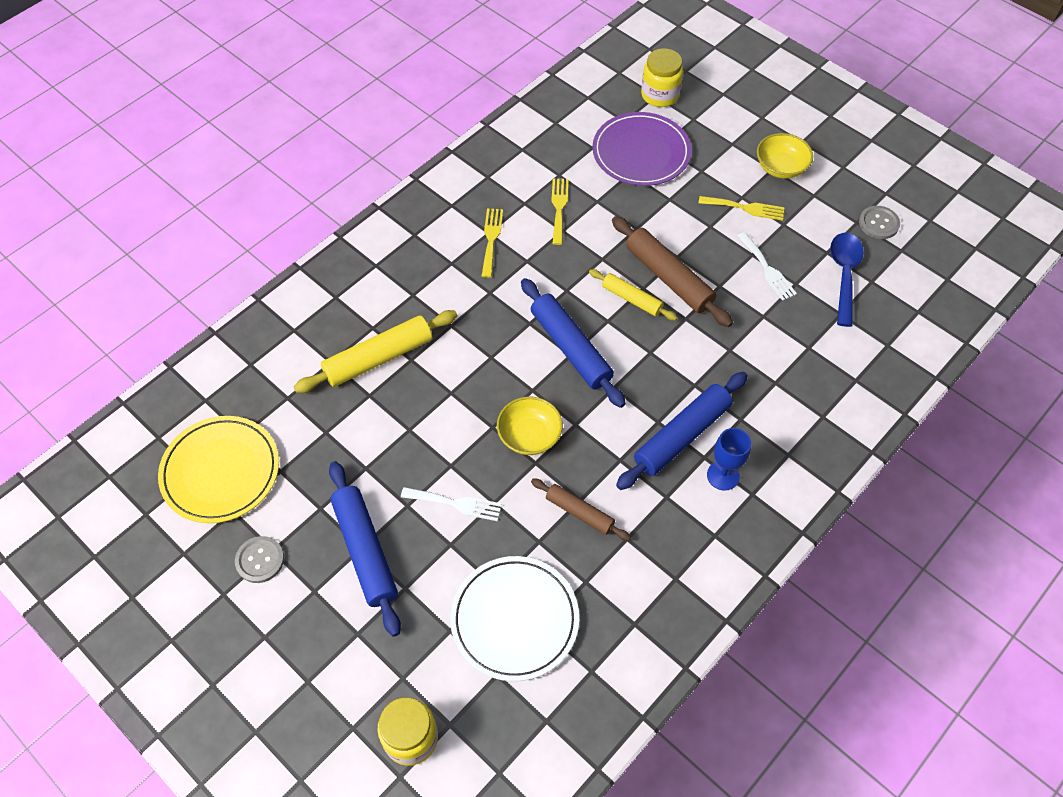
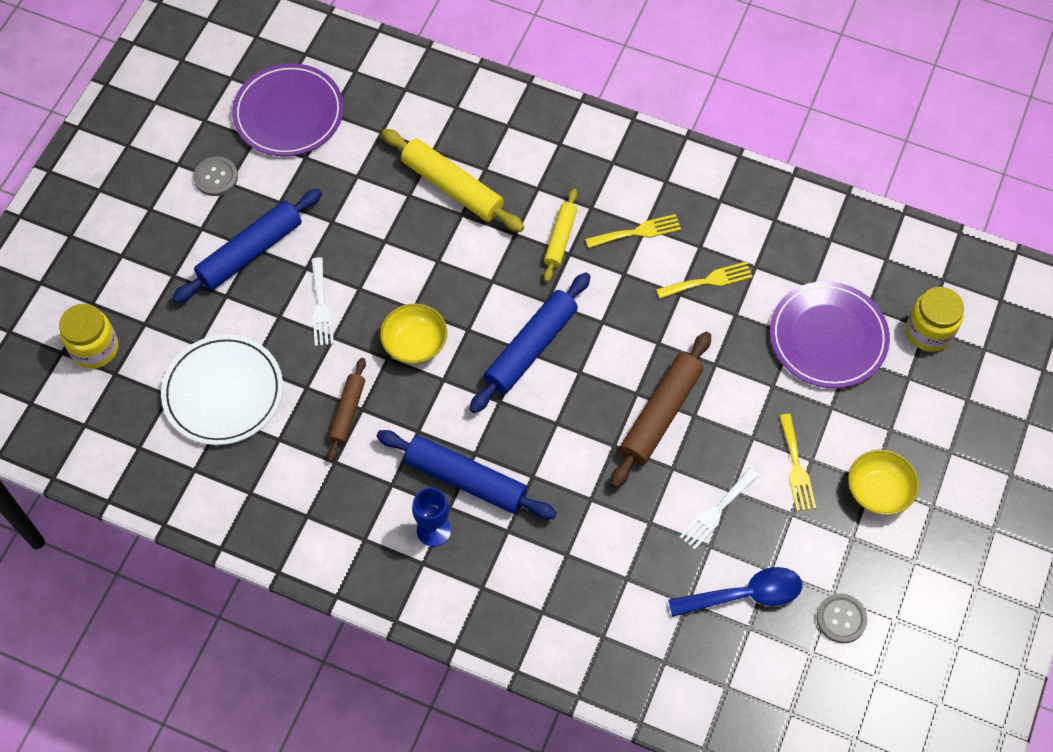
camera: 70 degrees right, 5 degrees up
(220, 471) = (289, 113): yellow plate -> purple plate
(632, 299) = (617, 386): yellow rolling pin -> yellow rolling pin (560, 239)

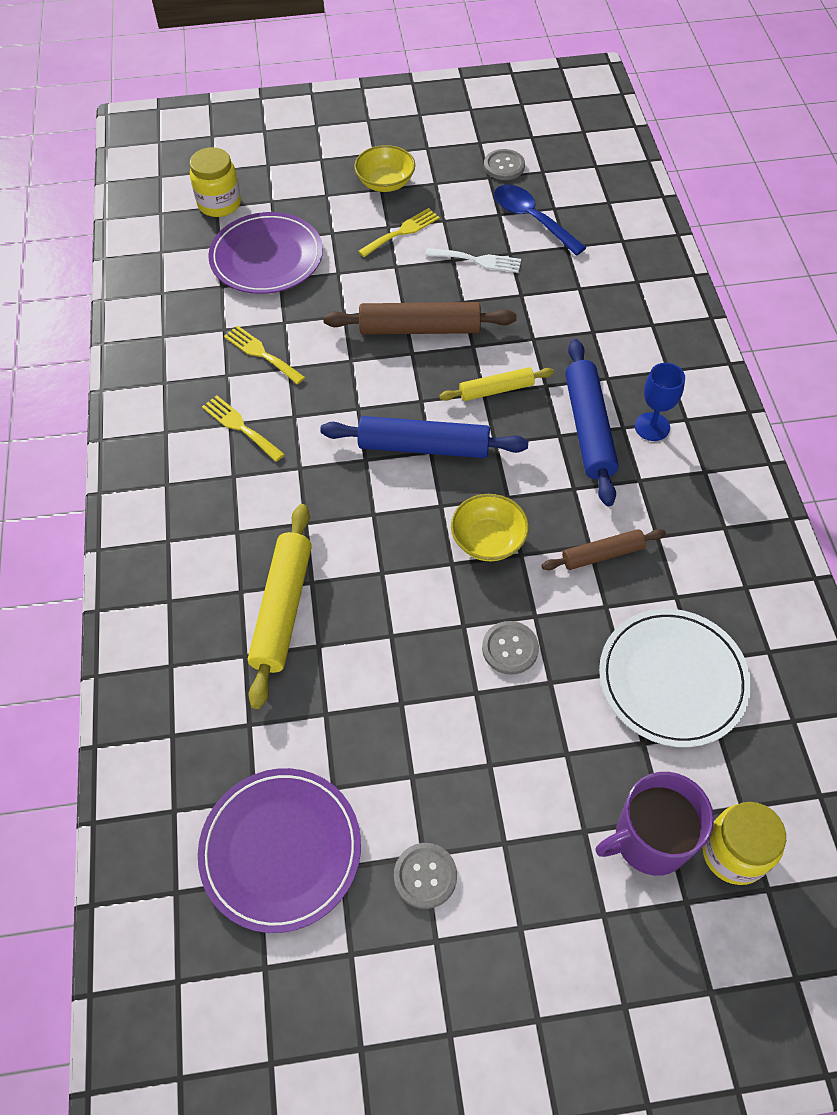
camera: 120 degrees left, 5 degrees down
(140, 307) = (649, 839): none -> purple mug
(250, 252) = (496, 764): blue rolling pin -> none
(321, 306) = (510, 648): white fork -> grey button
(560, 239) = (287, 482): yellow rolling pin -> yellow rolling pin (496, 390)

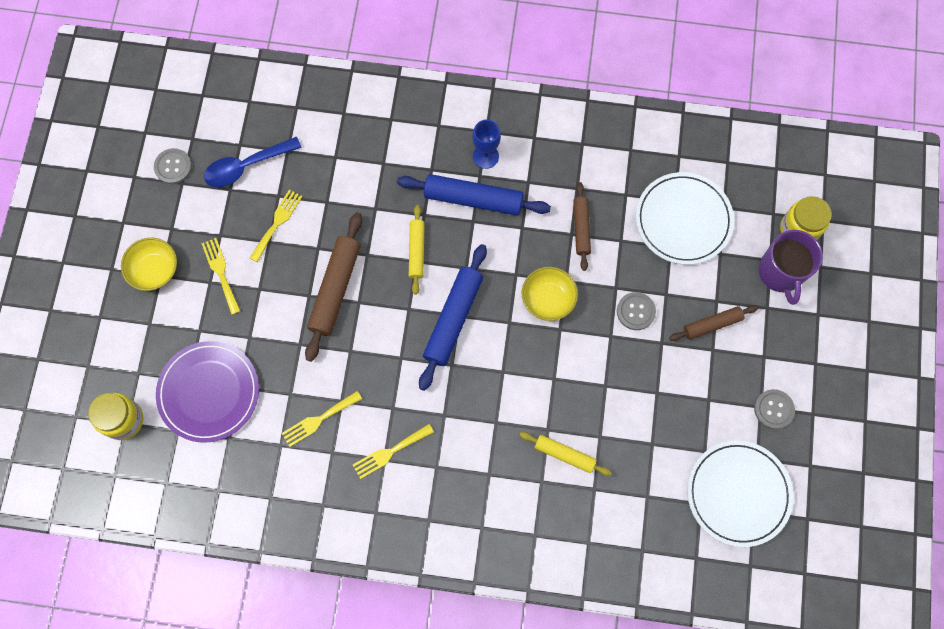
camera: 75 degrees left, 15 degrees up
(281, 850) = (738, 493): purple plate -> white plate
(283, 609) = (564, 454): yellow rolling pin -> yellow rolling pin, size x0.59
(477, 260) = (277, 223): white fork -> yellow fork
(528, 755) = (712, 324): none -> brown rolling pin

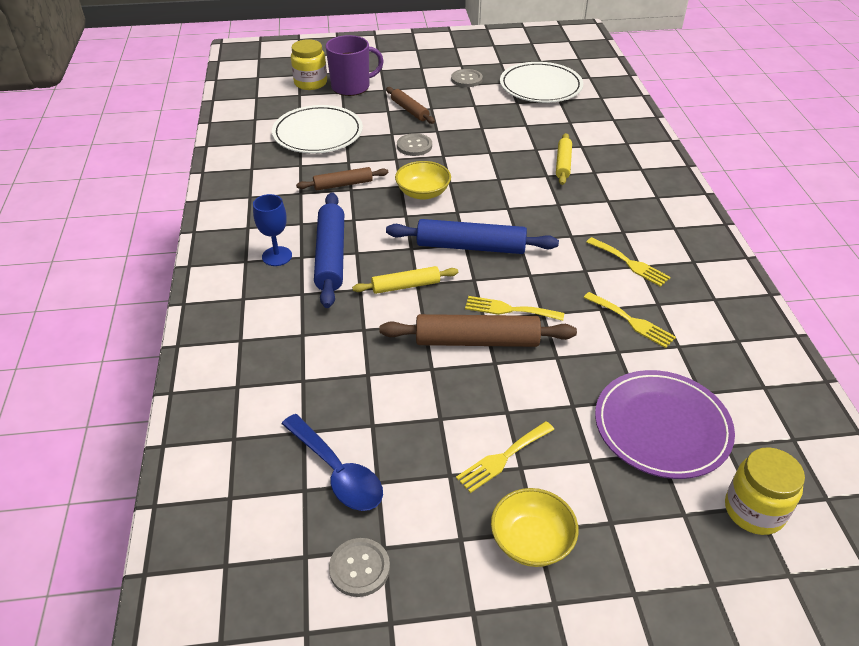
camera: 105 degrees left, 30 degrees down
(277, 223) = (411, 416): yellow fork -> yellow fork (509, 309)

